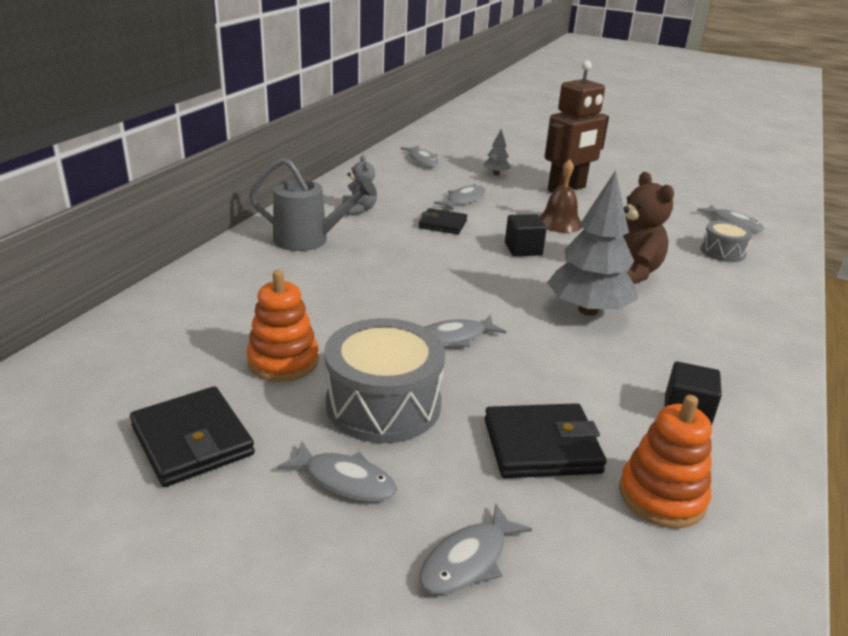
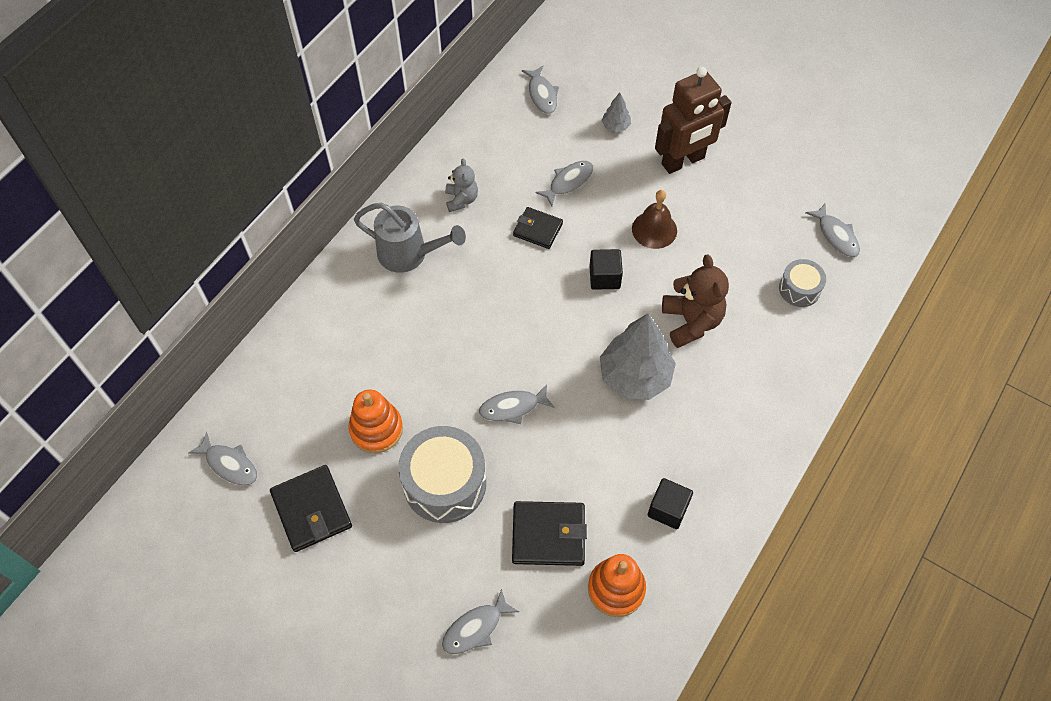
camera: 10 degrees right, 30 degrees up
(345, 480) = (409, 555): grey fish -> grey fish (229, 464)

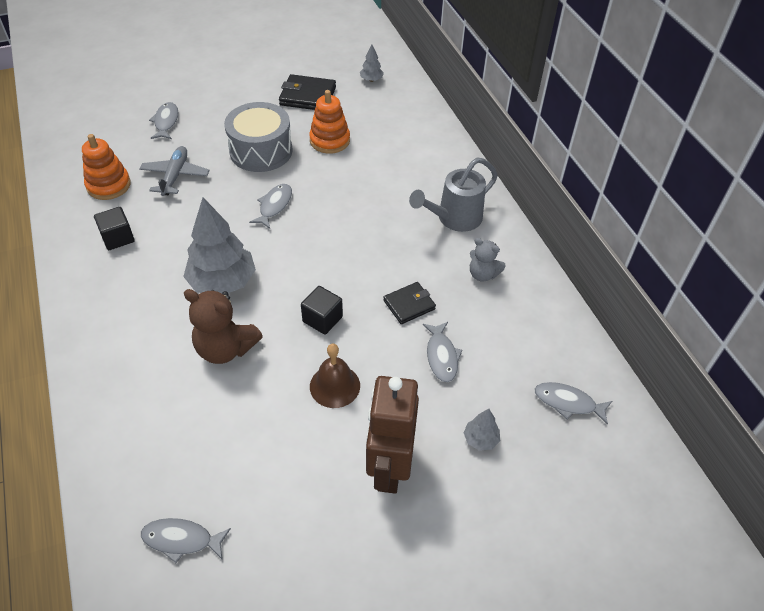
camera: 125 degrees right, 10 degrees down
(229, 464) = (371, 80): grey fish -> grey tree
(548, 535) = (175, 176): black wallet -> grey plane
(799, 289) = (167, 454): grey drum -> none

